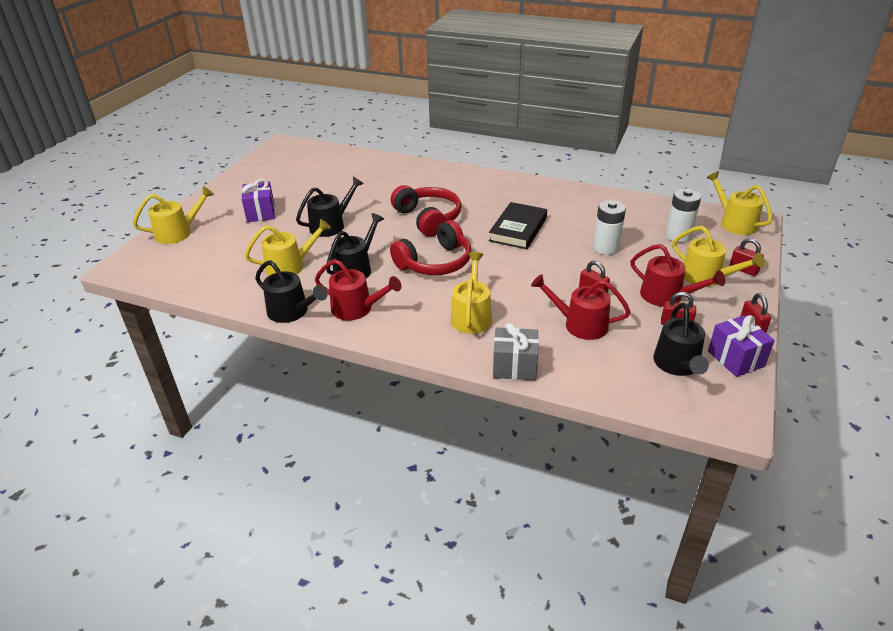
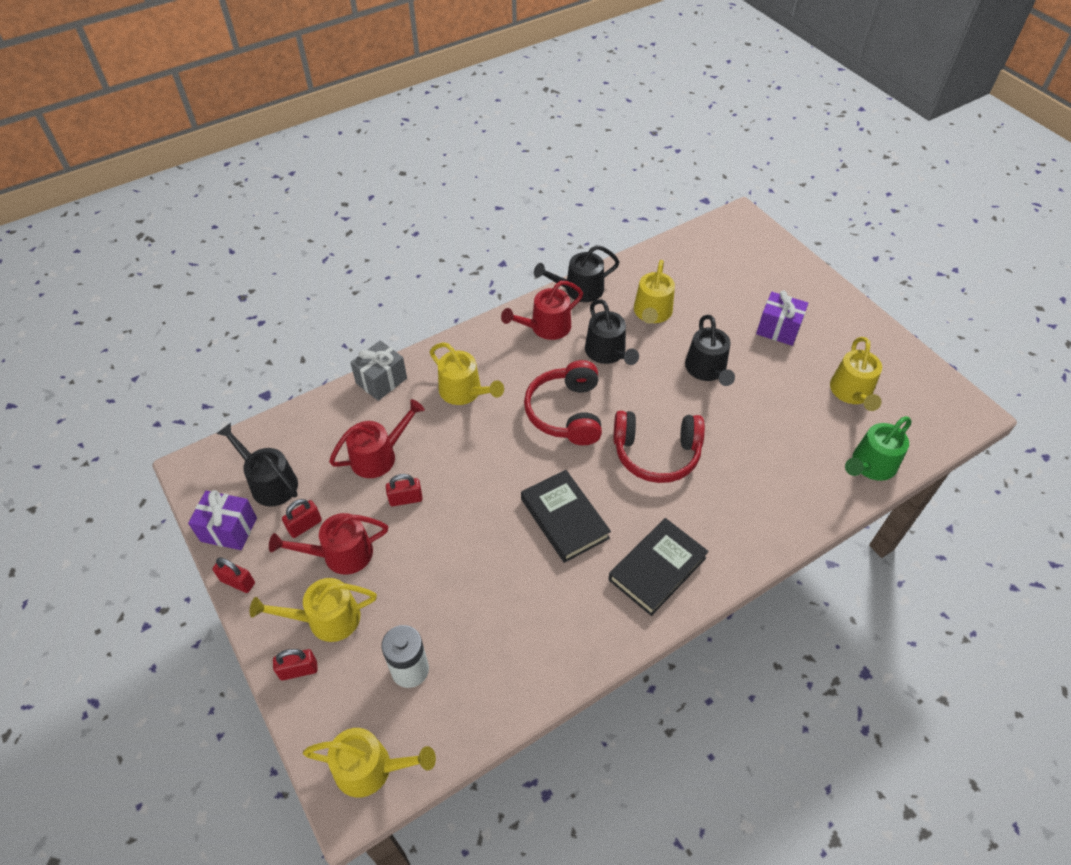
camera: 125 degrees right, 15 degrees up
(178, 233) = (779, 264): yellow watering can -> yellow watering can (852, 392)
(356, 158) = (870, 465): none -> green watering can
(508, 192) = (657, 569): none -> black book
(606, 248) = (458, 572): white battery -> none

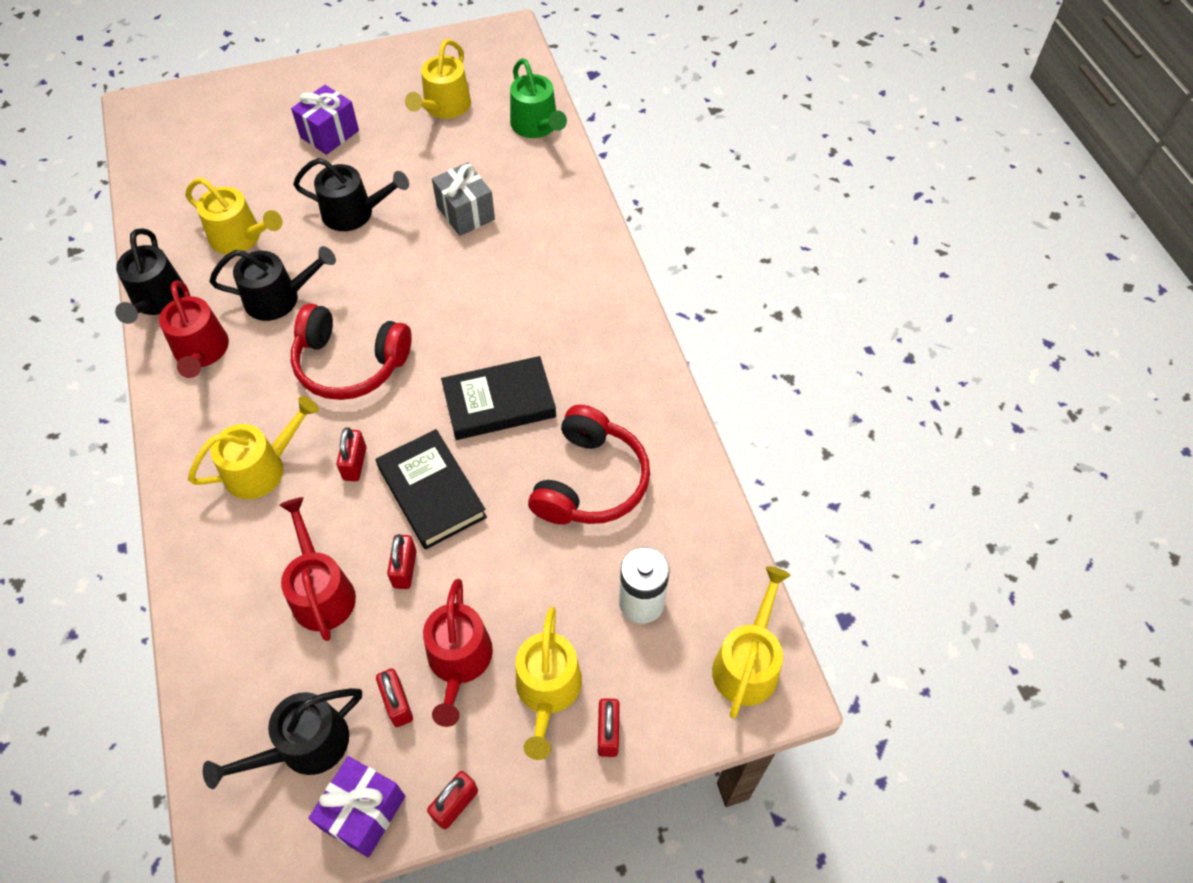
camera: 75 degrees left, 5 degrees up
(381, 381) = (190, 568): grey gift -> grey gift (466, 213)
(482, 442) = (355, 464): none -> red padlock
(656, 453) = (448, 293): red headphones -> red headphones (590, 481)
(657, 569) = (592, 334): black book -> black book (432, 492)
(852, 392) = (444, 107): yellow watering can -> yellow watering can turned 90 degrees clockwise

